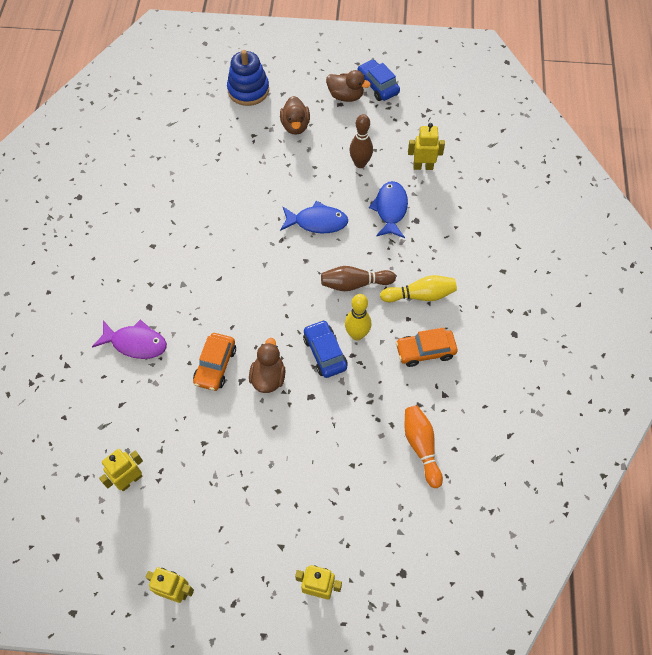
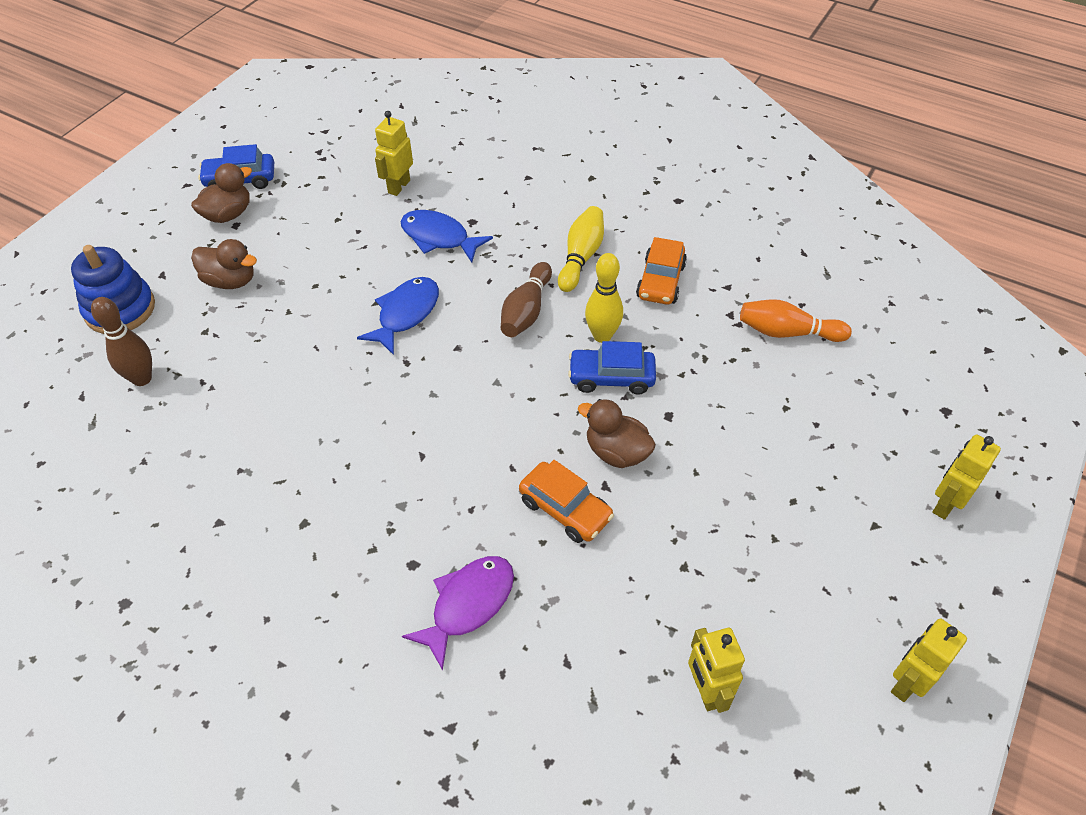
camera: 65 degrees left, 10 degrees down
(360, 163) = (347, 240): brown bowling pin -> brown bowling pin (142, 378)

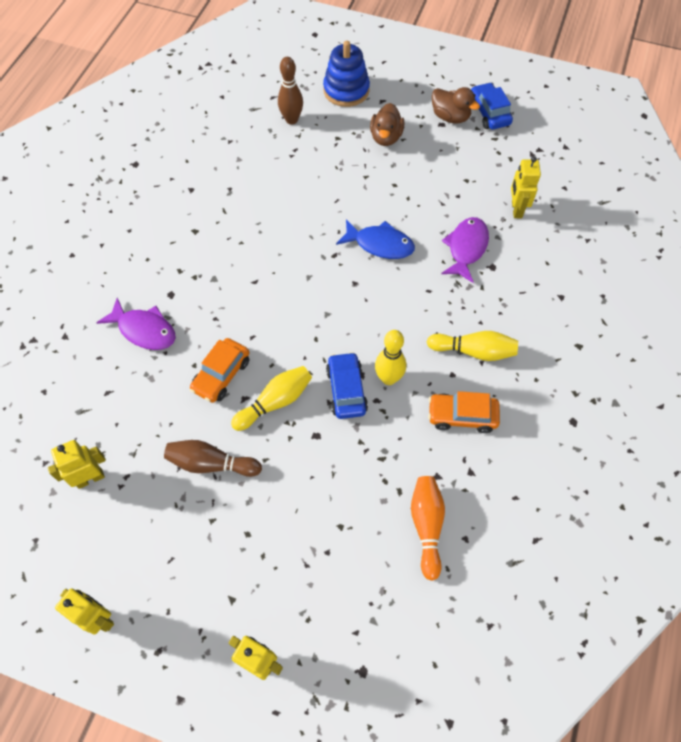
camera: 80 degrees right, 10 degrees up
(398, 186) = (516, 209): yellow robot -> yellow robot turned 105 degrees counterclockwise
(439, 237) = (466, 248): blue fish -> purple fish
(526, 311) = (402, 321): brown bowling pin -> brown bowling pin (211, 464)
(616, 452) = (275, 402): brown duck -> yellow bowling pin

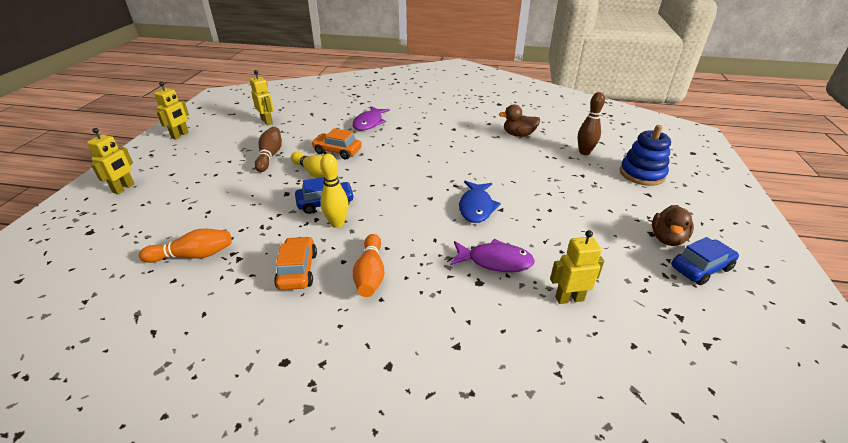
camera: 80 degrees right, 25 degrees down
(386, 137) = (604, 200): brown duck -> brown duck (518, 135)
(474, 351) = (370, 274): yellow bowling pin -> orange bowling pin

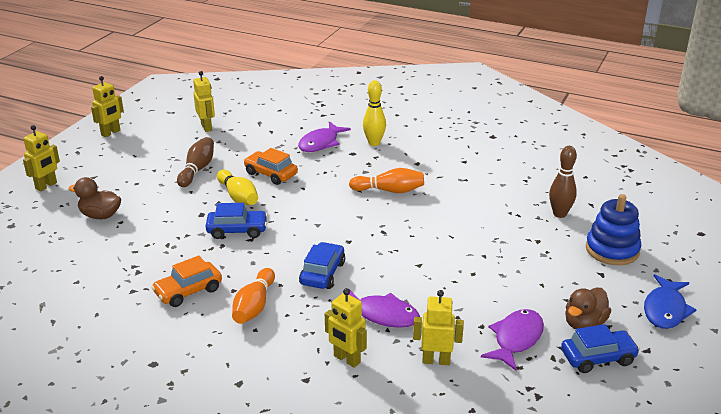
camera: 15 degrees right, 5 degrees down
(193, 255) = (98, 262): orange bowling pin -> orange bowling pin (389, 190)
(297, 270) = (188, 291): orange car -> orange car turned 135 degrees counterclockwise
(337, 223) = (241, 253): yellow bowling pin -> yellow bowling pin (374, 143)
(421, 230) = (322, 273): none -> blue car
(476, 207) = (393, 258): blue fish -> blue fish (665, 309)
(486, 314) = (346, 359): none -> yellow robot
(518, 135) = (492, 181): brown duck -> brown duck (100, 215)
(623, 263) = (516, 339): none -> purple fish

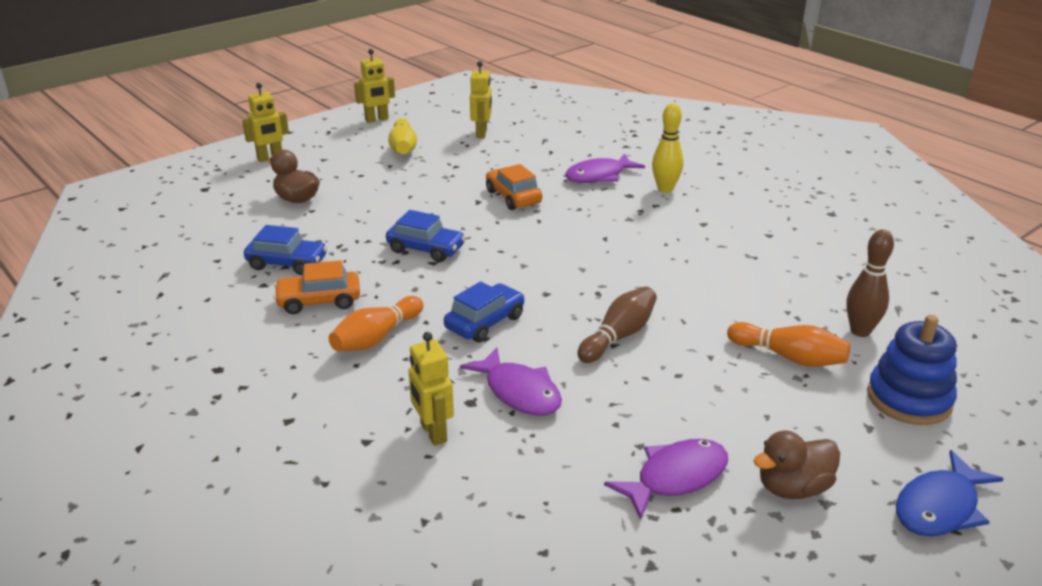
camera: 25 degrees right, 0 degrees up
(197, 169) = (435, 175): brown bowling pin -> brown bowling pin (618, 336)
(238, 197) = (457, 213): yellow bowling pin -> yellow bowling pin (403, 147)
(389, 190) = (643, 247): orange bowling pin -> orange bowling pin (789, 357)
(436, 360) = (544, 470): yellow robot -> none
(598, 358) = (780, 542): blue car -> blue car (287, 263)

